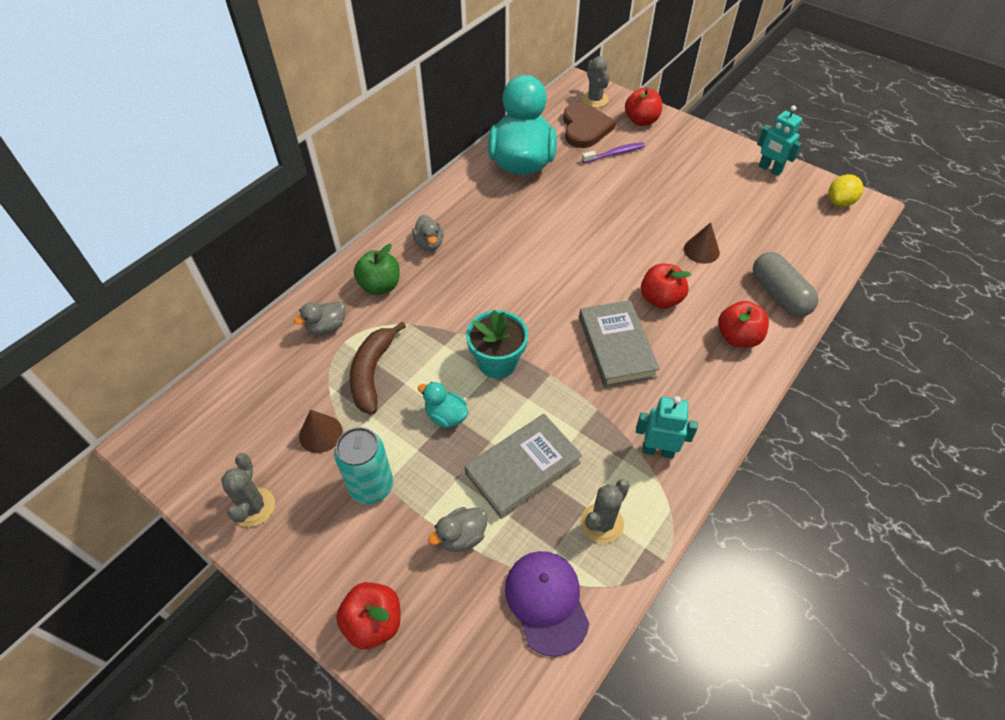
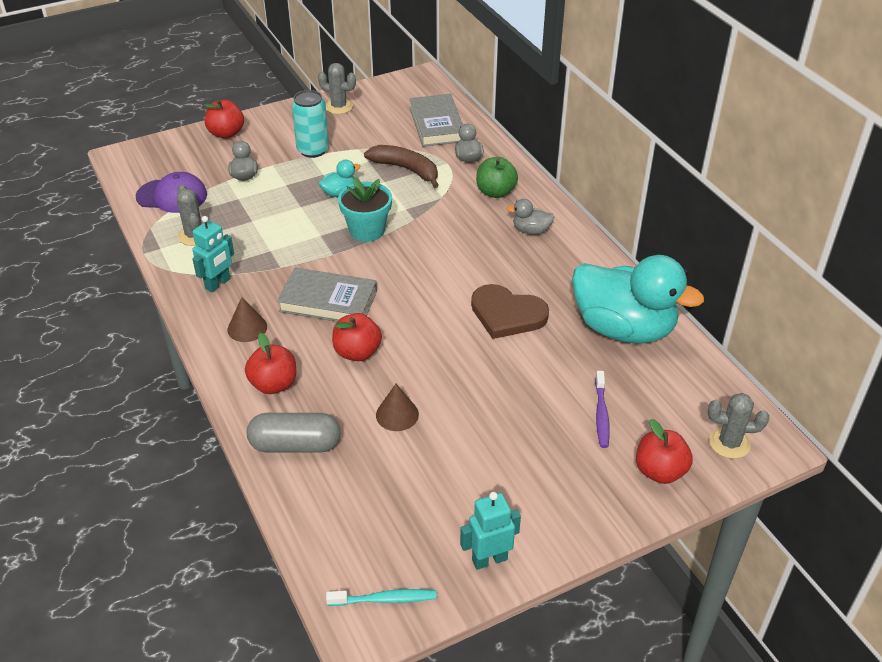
camera: 115 degrees right, 10 degrees down
(320, 433) = (371, 138): brown cone -> brown cone (247, 328)
(523, 468) = (266, 214): grey book -> grey book (437, 124)
(585, 128) = (667, 407): brown heart -> brown heart (507, 314)
(839, 202) = (384, 599): yellow lemon -> turquoise toothbrush

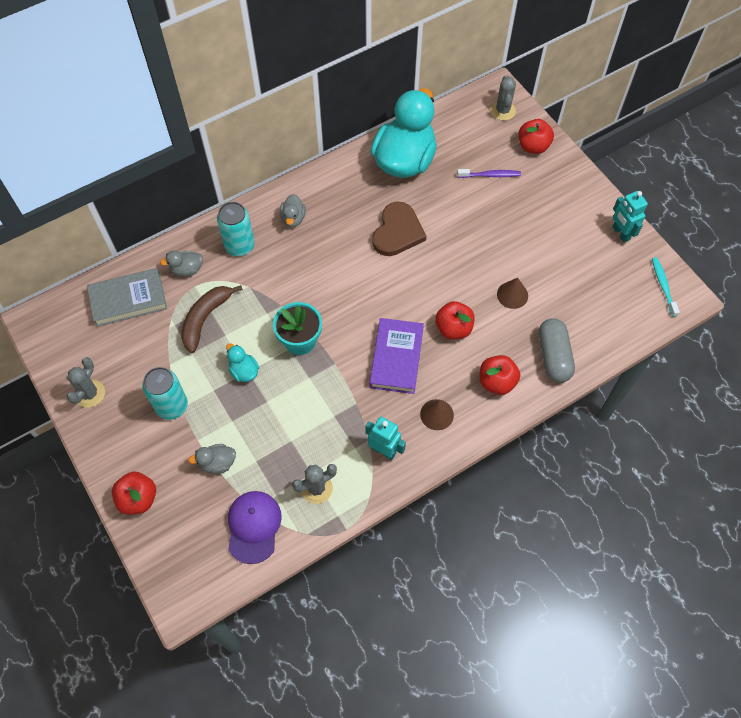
camera: 95 degrees left, 20 degrees up
(328, 301) = (396, 358): grey book -> purple book
(495, 192) = (239, 246): green apple -> turquoise can

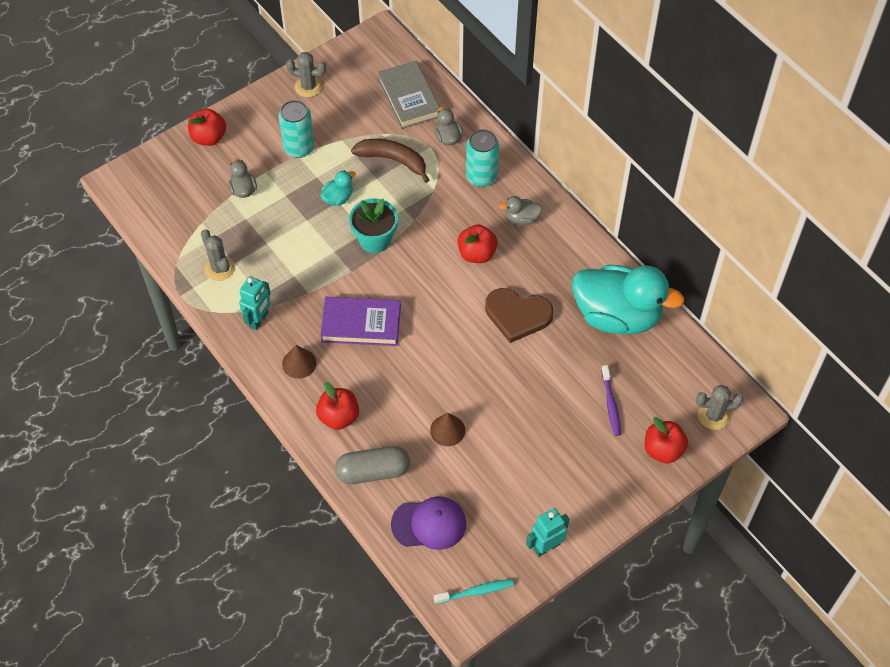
camera: 85 degrees right, 5 degrees down
(253, 526) = (183, 224): purple cap -> purple cap (429, 524)
(453, 328) = (400, 374): red apple -> red apple (476, 254)

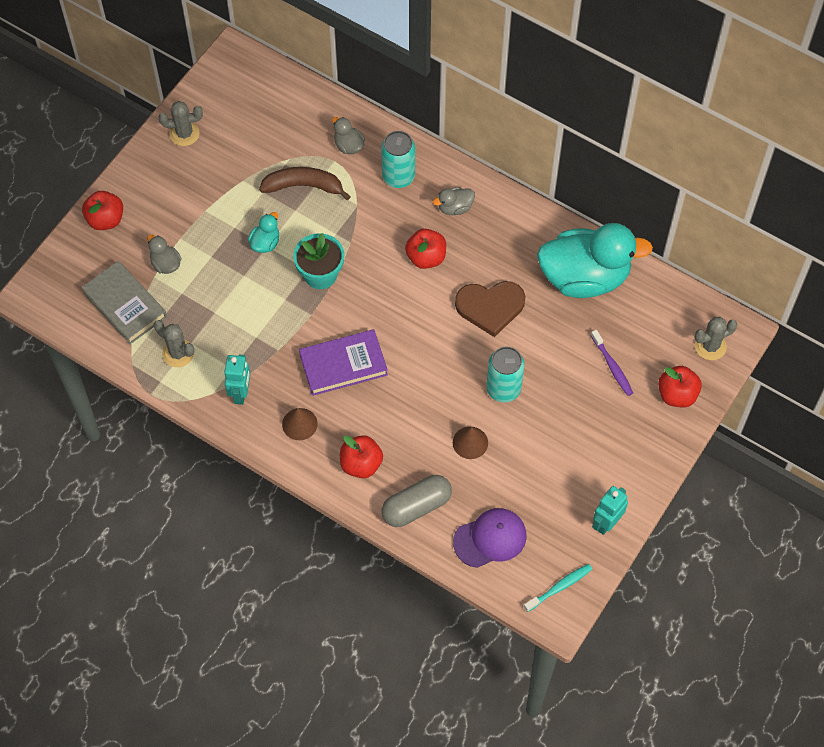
camera: 20 degrees left, 5 degrees up
(299, 148) = (203, 202): turquoise can -> turquoise can (503, 389)
(409, 98) = (292, 115): grey book -> grey book (125, 305)

